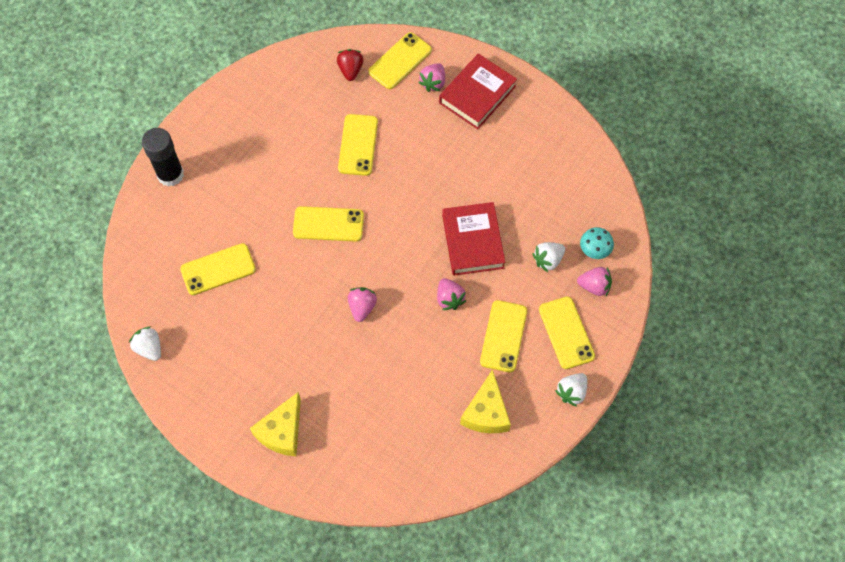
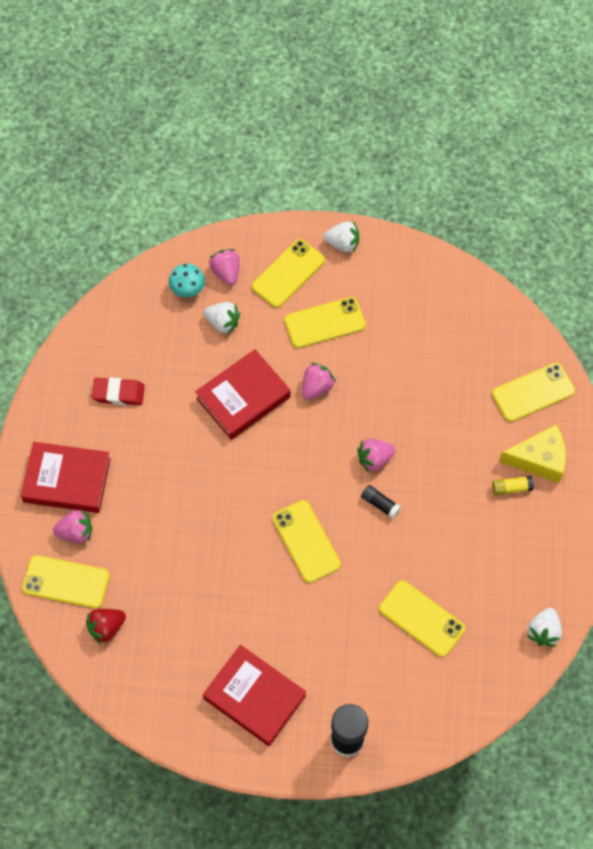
camera: 120 degrees left, 0 degrees up
(240, 134) = (254, 697): none -> red book
(272, 395) = (511, 488): none -> yellow glue stick
(323, 291) = (380, 504): none -> black glue stick
(358, 145) = (197, 565): yellow phone -> yellow phone (533, 392)
(486, 412) = (406, 301): yellow cheese -> none
(528, 158) = (118, 393): none -> red eraser

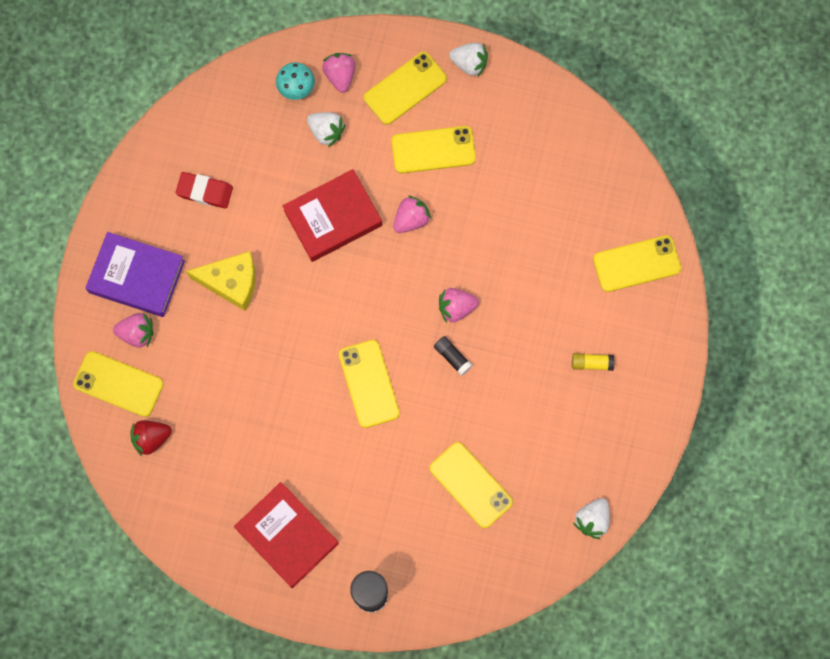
camera: 10 degrees right, 10 degrees up
(67, 480) = (136, 277): red book -> purple book
(539, 459) = (627, 337): yellow cheese -> yellow cheese (231, 282)

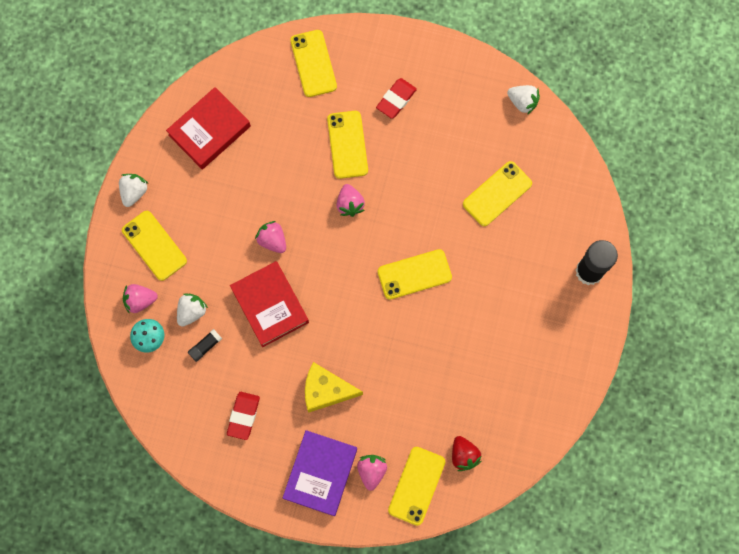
camera: 90 degrees left, 0 degrees up
(231, 282) = (326, 390): yellow cheese -> yellow cheese turned 90 degrees counterclockwise
(287, 536) = (543, 339): red book -> red book (209, 131)
(433, 150) = (211, 222): yellow phone -> yellow phone (347, 144)
(452, 357) = (391, 207): black glue stick -> black glue stick (205, 346)
(592, 363) = (396, 99): yellow glue stick -> red eraser

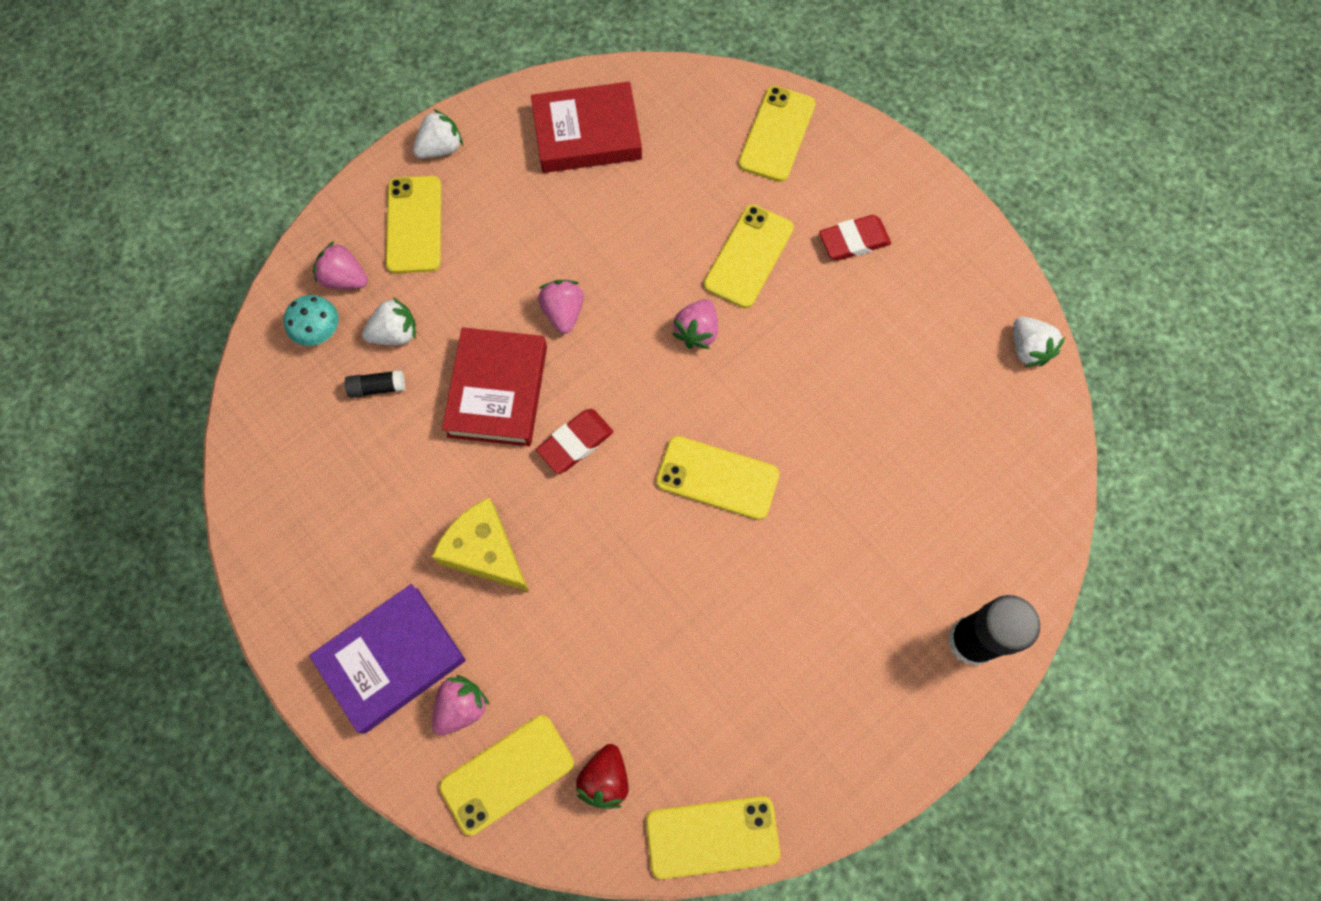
camera: 35 degrees right, 5 degrees down
(243, 416) = (354, 509): red eraser -> red eraser (575, 443)
(497, 193) = (909, 446): yellow phone -> yellow phone (712, 836)

